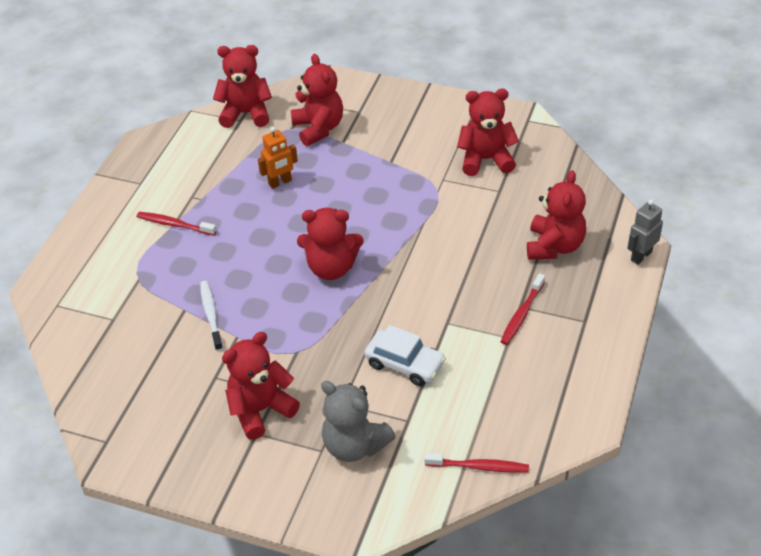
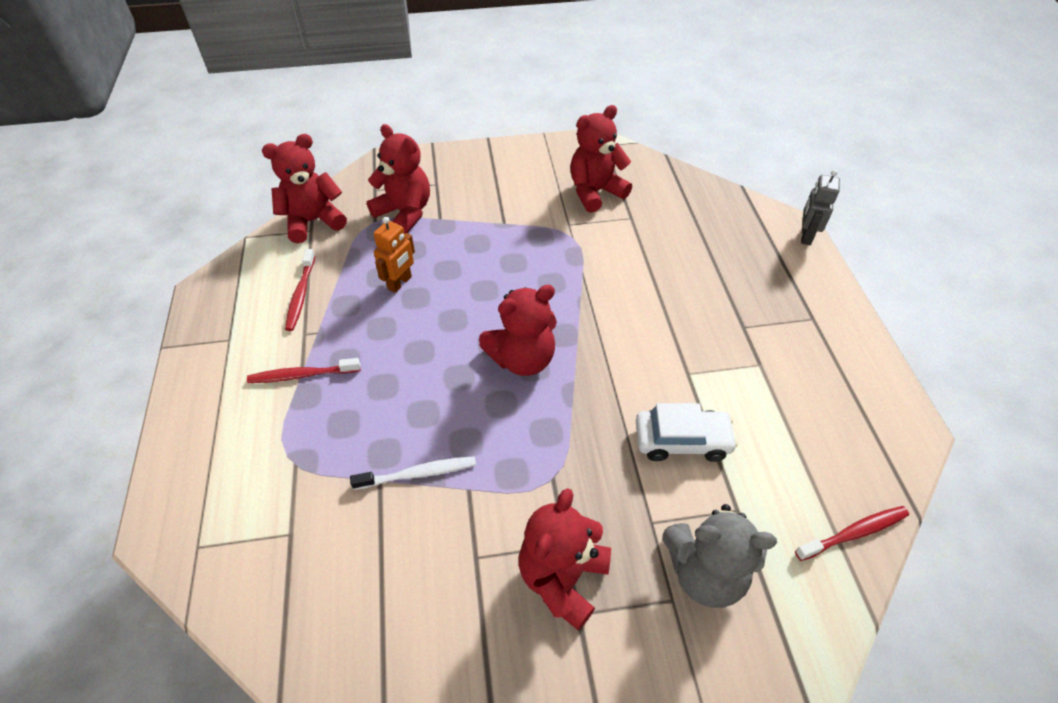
camera: 30 degrees left, 5 degrees up
(211, 315) = (418, 474): white toothbrush -> white toothbrush turned 120 degrees clockwise
(522, 314) = (751, 334): red toothbrush -> red toothbrush (301, 295)
(554, 246) = (724, 254): red teddy bear -> none

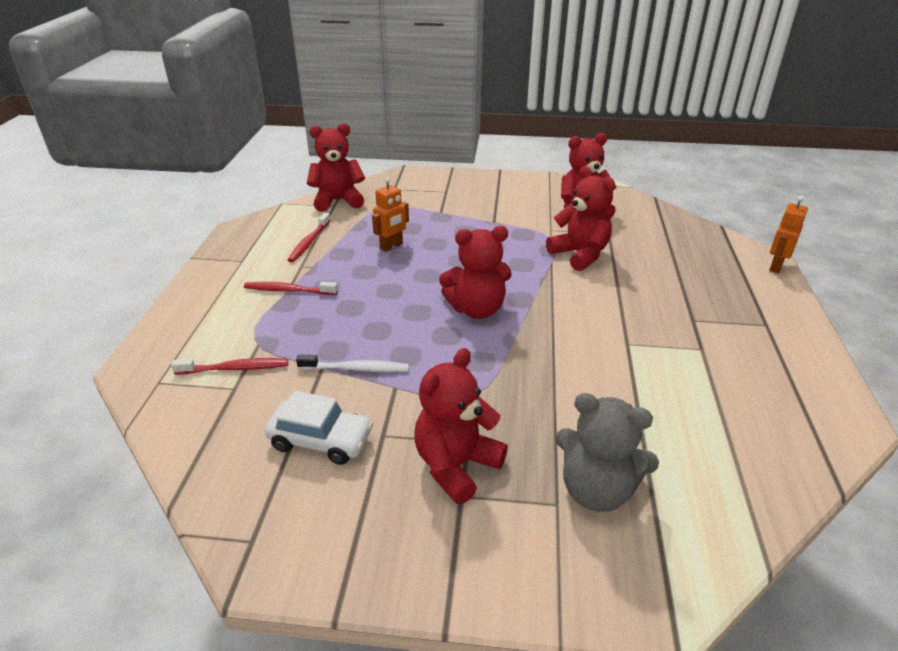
camera: 15 degrees right, 15 degrees down
(404, 213) = (413, 205): red teddy bear -> red teddy bear (580, 255)
(682, 440) = (606, 389): white car -> white car (321, 440)
(805, 236) = (775, 267): grey robot -> orange robot
(854, 533) = (764, 491): red toothbrush -> red toothbrush (235, 368)

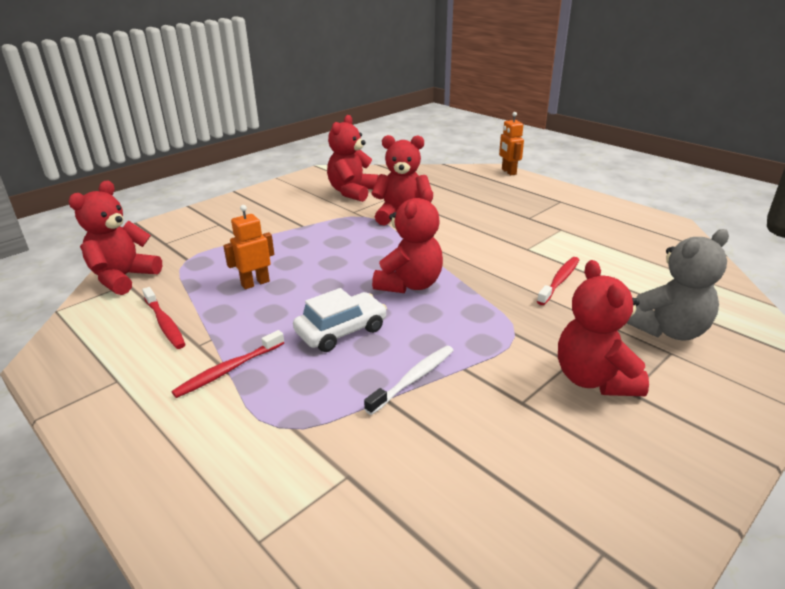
camera: 50 degrees left, 5 degrees down
(235, 368) = (313, 461): red toothbrush -> red toothbrush (559, 281)
(321, 440) = (494, 443): white car -> white car (341, 331)
(391, 246) = (255, 283): orange robot -> orange robot turned 120 degrees counterclockwise

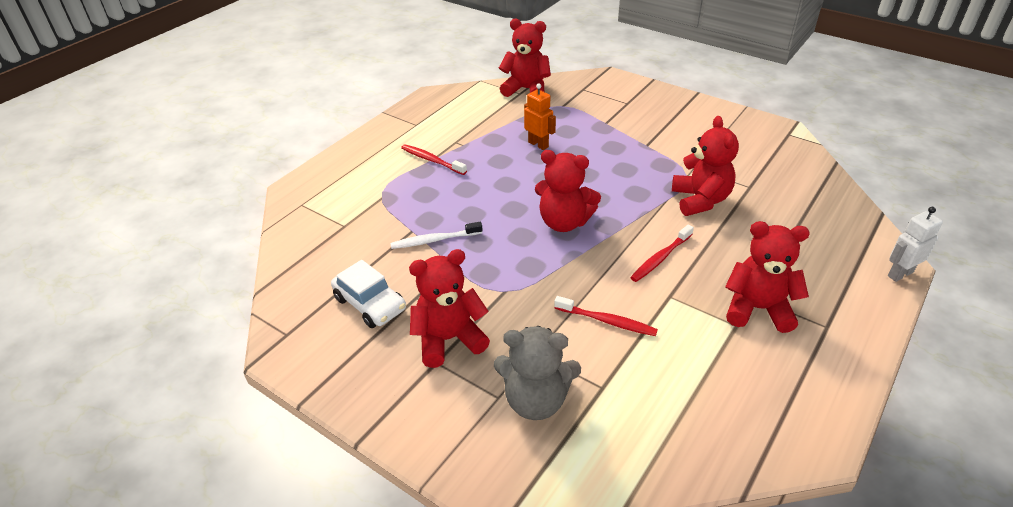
camera: 80 degrees right, 10 degrees up
(165, 323) = (476, 122): red toothbrush -> red toothbrush (660, 258)
(341, 331) = (485, 197): white car -> white car (370, 304)
(352, 192) = (741, 158): red teddy bear -> red teddy bear (758, 309)
(413, 379) = (434, 240): white toothbrush -> white toothbrush turned 135 degrees clockwise
(508, 172) = (900, 274): orange robot -> white robot
(668, 330) = (536, 400): grey teddy bear -> grey teddy bear turned 45 degrees counterclockwise

